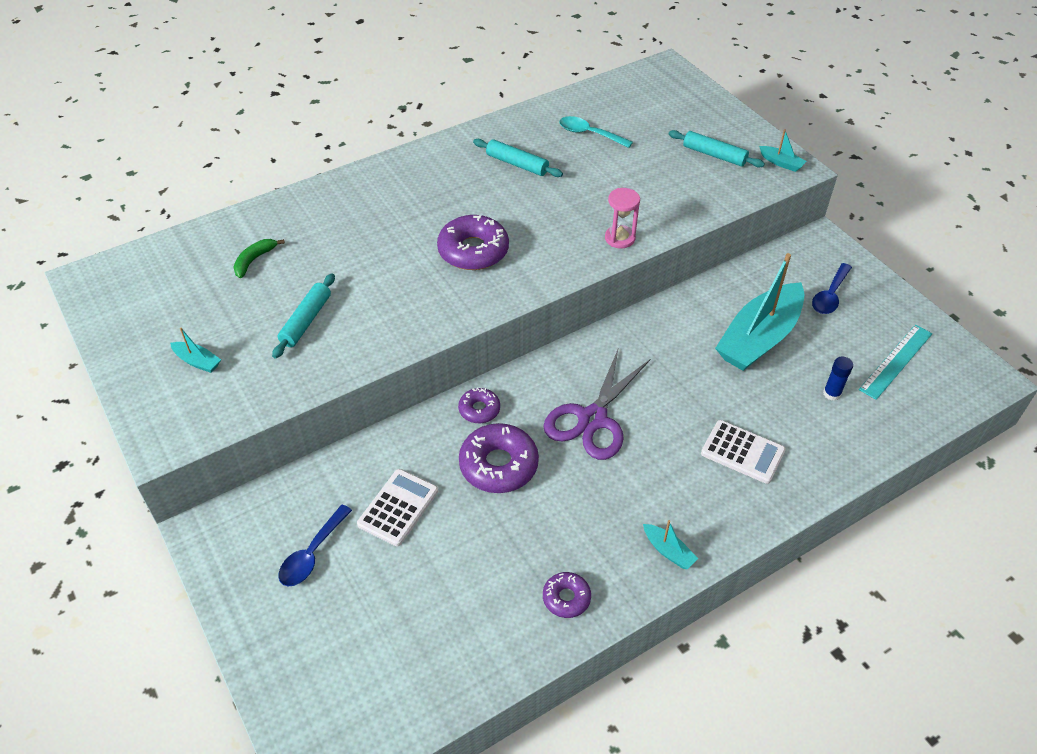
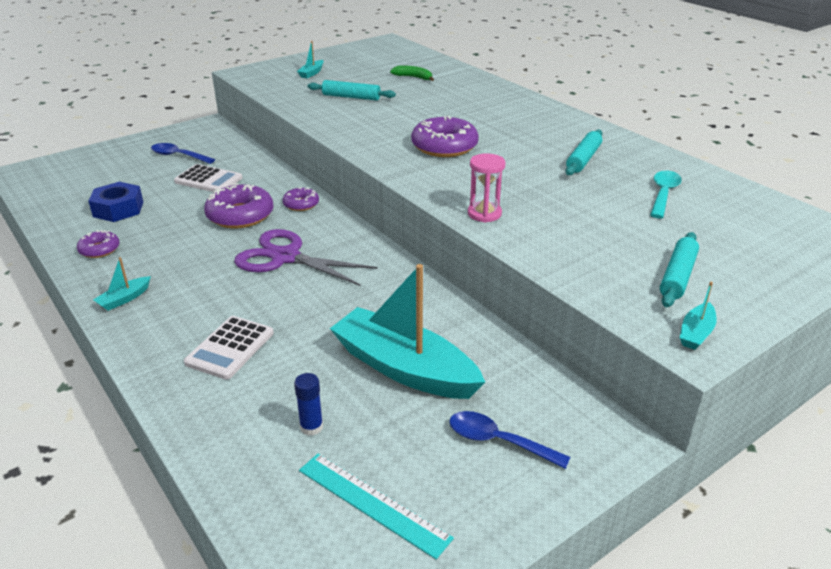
camera: 85 degrees right, 15 degrees down
(465, 599) = (118, 209): none -> blue nut

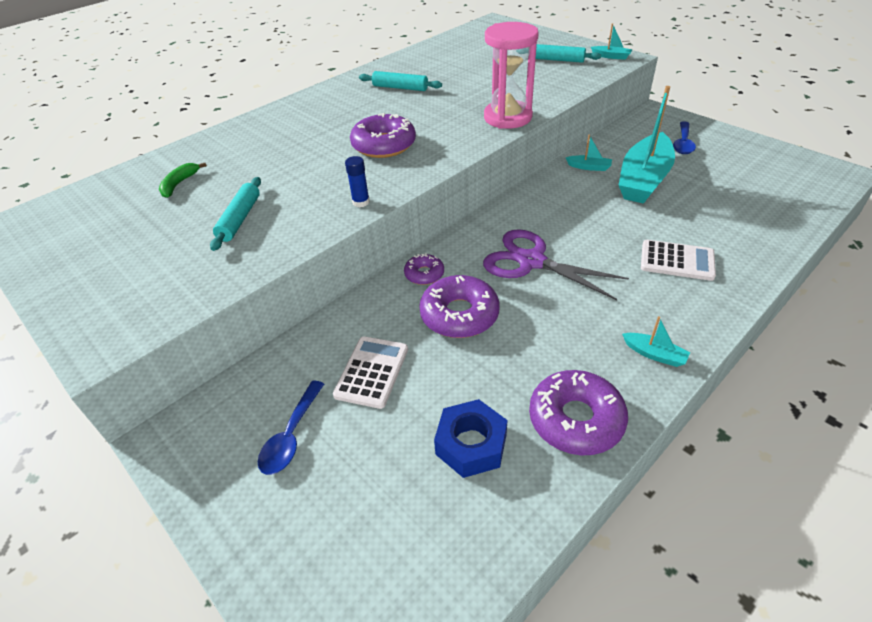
camera: 95 degrees left, 10 degrees up
(99, 249) = (576, 419): purple donut -> purple donut, size x1.81
(285, 257) = (531, 261): purple scissors -> purple scissors turned 105 degrees clockwise
(311, 73) = (132, 270): turquoise boat -> turquoise boat (589, 167)
(311, 427) = (725, 205): blue glue stick -> blue glue stick (361, 202)
(373, 503) = (762, 175): turquoise ruler -> none
(484, 214) = (507, 117): pink hourglass -> pink hourglass, size x1.80
(663, 194) = (452, 63): turquoise spoon -> none

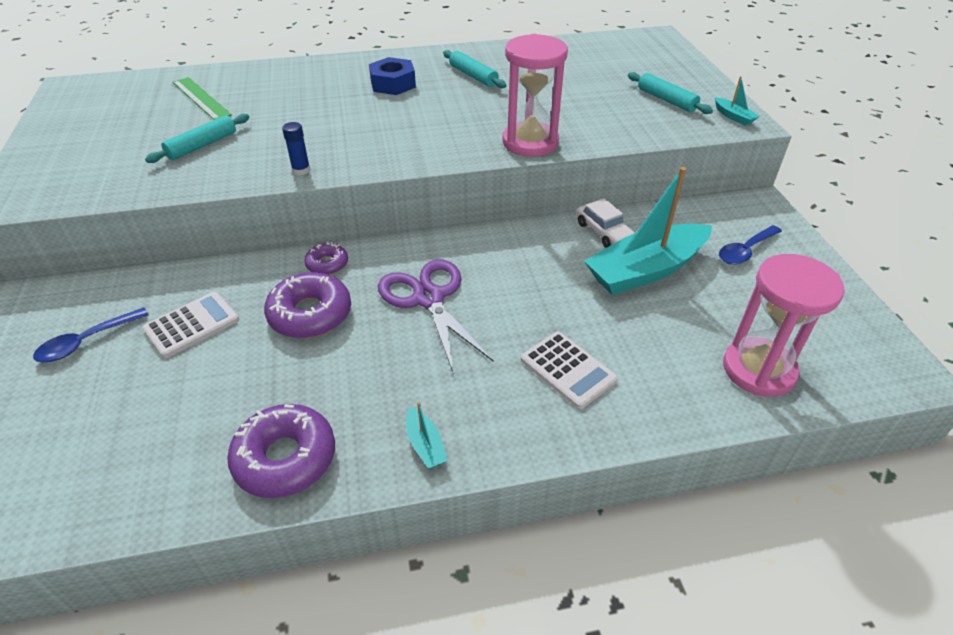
camera: 30 degrees right, 0 degrees up
(179, 184) = (201, 98): green banana -> green ruler
(384, 145) = (386, 126): purple donut -> none
(471, 444) = (186, 426): blue nut -> blue nut (393, 84)
(589, 167) = (604, 232): turquoise boat -> white car
(773, 207) = (758, 369): none -> pink hourglass

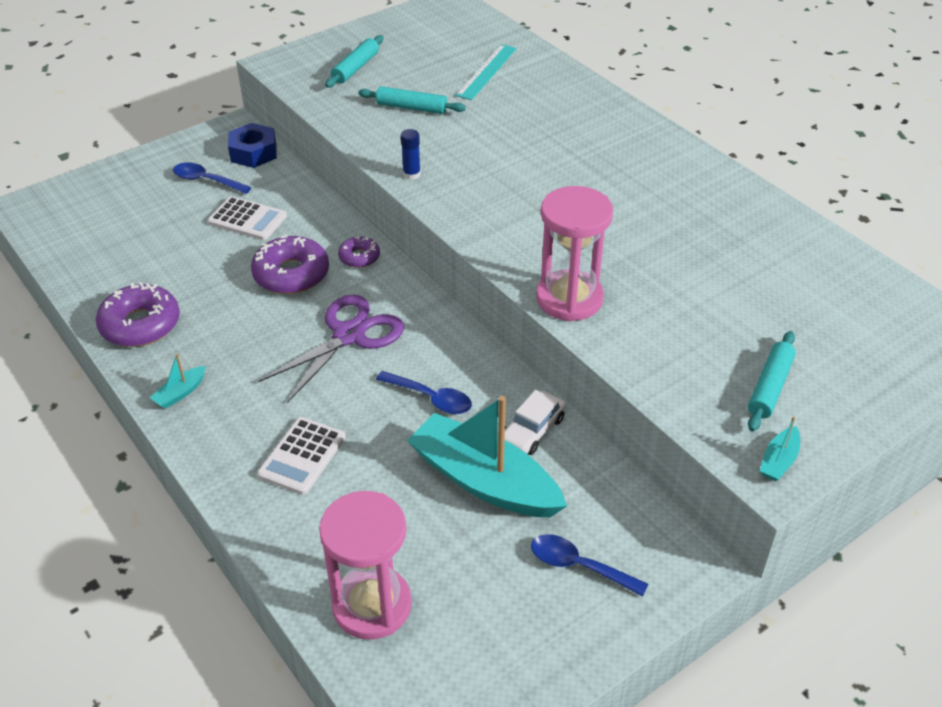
camera: 65 degrees right, 0 degrees up
(201, 98) = (486, 71): green ruler -> turquoise ruler
(393, 84) = (614, 166): blue nut -> blue nut (253, 152)
(473, 76) = (684, 214): turquoise rolling pin -> turquoise rolling pin (356, 68)
(539, 272) = (430, 398): none -> blue spoon

